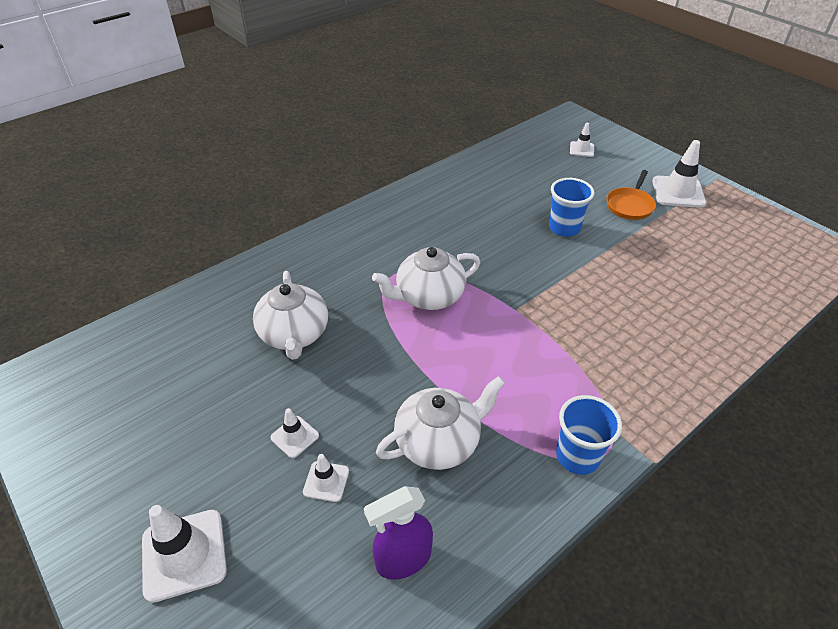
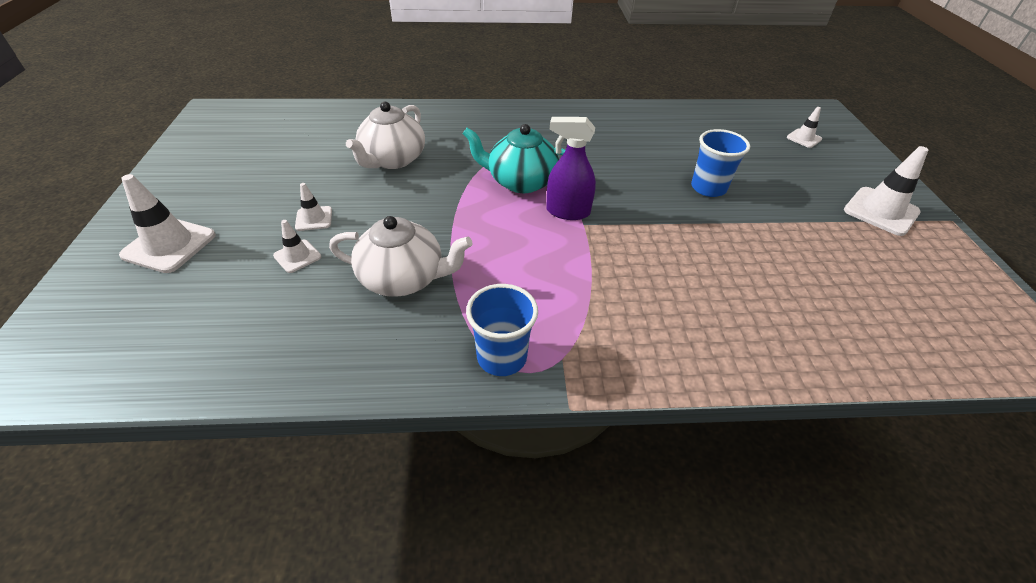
camera: 35 degrees right, 0 degrees up
(403, 559) = (280, 336): purple spray bottle -> purple spray bottle (567, 212)
(428, 296) = (520, 181): white teapot -> turquoise teapot
(630, 205) = (805, 199): orange pan -> none

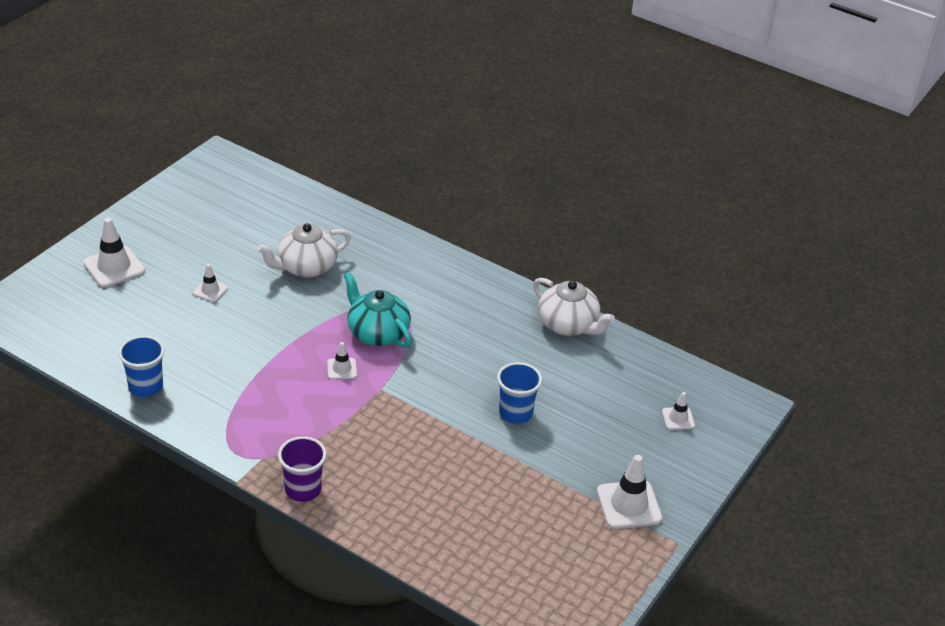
camera: 35 degrees right, 5 degrees down
(297, 256) = (178, 313): white traffic cone -> white traffic cone (342, 369)
(404, 278) = (224, 362): white teapot -> white teapot (568, 325)
(502, 357) = (230, 438): blue cup -> blue cup (146, 386)
(567, 212) = (381, 374): purple spray bottle -> none
(646, 366) = (303, 489): none -> purple cup

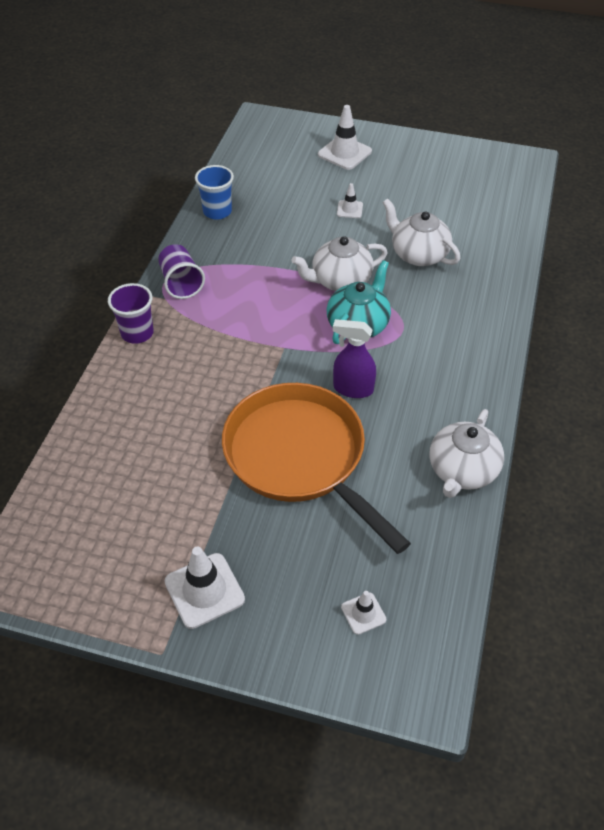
camera: 75 degrees right, 10 degrees up
(246, 440) = (181, 283): none -> purple cup
(311, 327) = (340, 280): none -> white teapot
(342, 369) = (297, 315): white traffic cone -> none
(453, 359) = (352, 389): none -> purple spray bottle
(515, 413) = (300, 457): blue cup -> orange pan

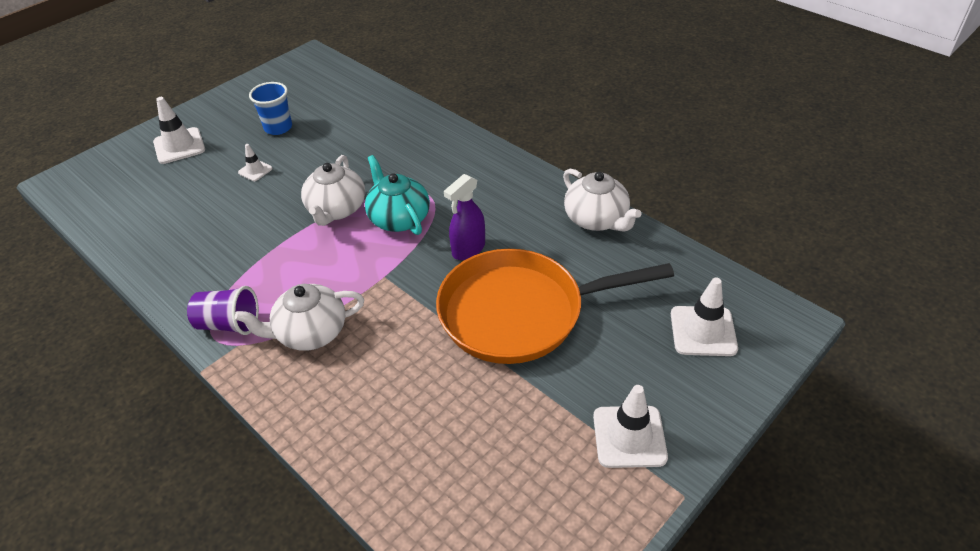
camera: 60 degrees left, 5 degrees down
(137, 333) = (266, 385): purple cup -> none
(217, 211) = (156, 260): blue cup -> blue cup (278, 128)
(363, 613) = (703, 331): white traffic cone -> white traffic cone, size x1.82
(418, 254) = (351, 152): white teapot -> white teapot (310, 333)

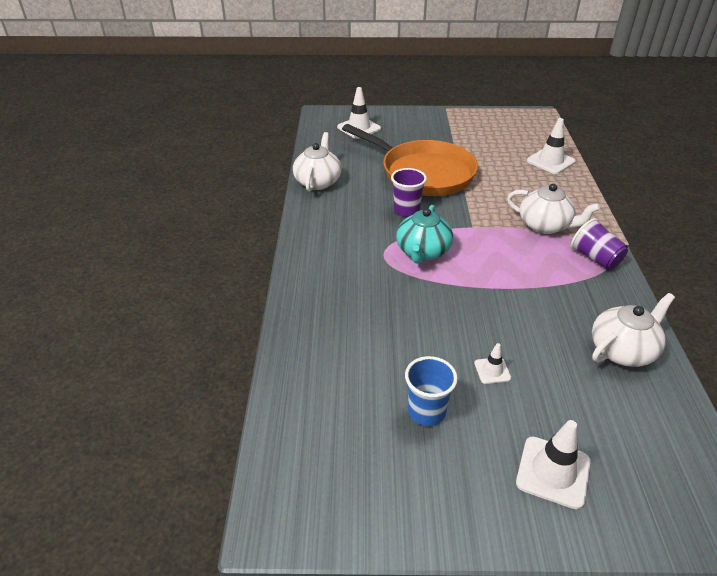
camera: 135 degrees left, 5 degrees down
(336, 209) = (458, 286): white teapot -> white teapot (622, 350)
(468, 249) = (406, 210): purple spray bottle -> purple cup
(629, 436) = (441, 124): white traffic cone -> white traffic cone (550, 161)

